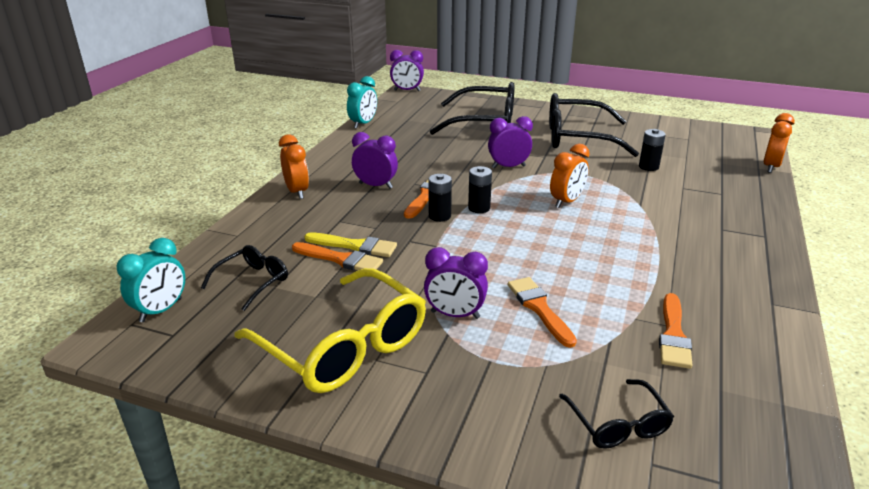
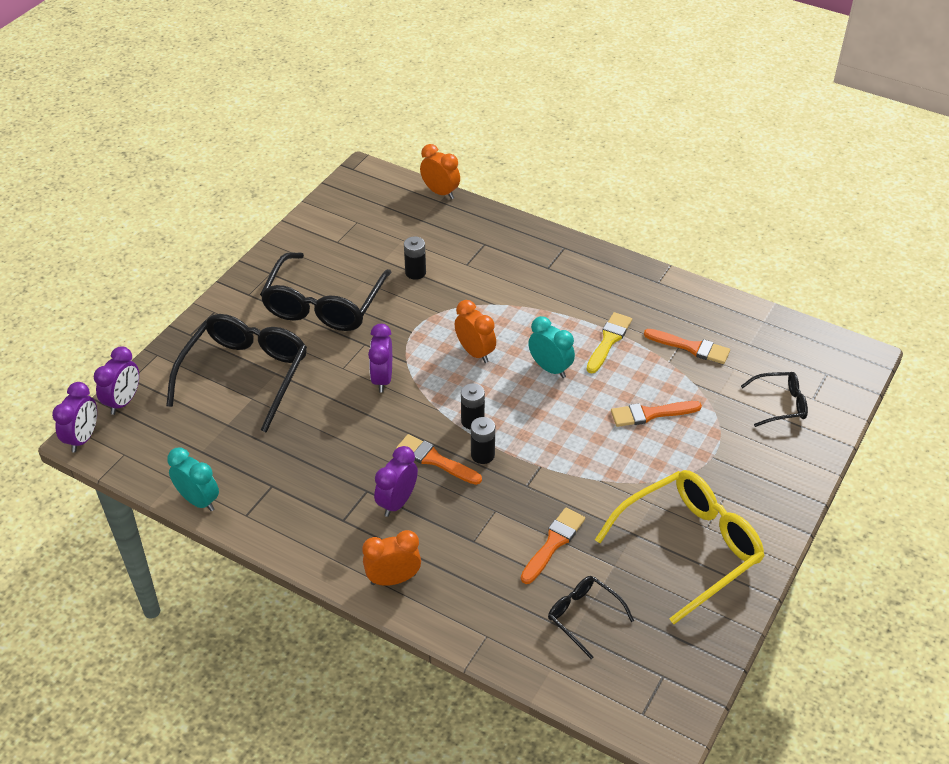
camera: 80 degrees left, 15 degrees up
(161, 310) = (624, 690): turquoise clock -> turquoise clock (550, 368)
(355, 246) = (530, 530): yellow brush -> yellow brush (609, 340)
(455, 315) = (653, 469): purple clock -> purple clock (123, 402)

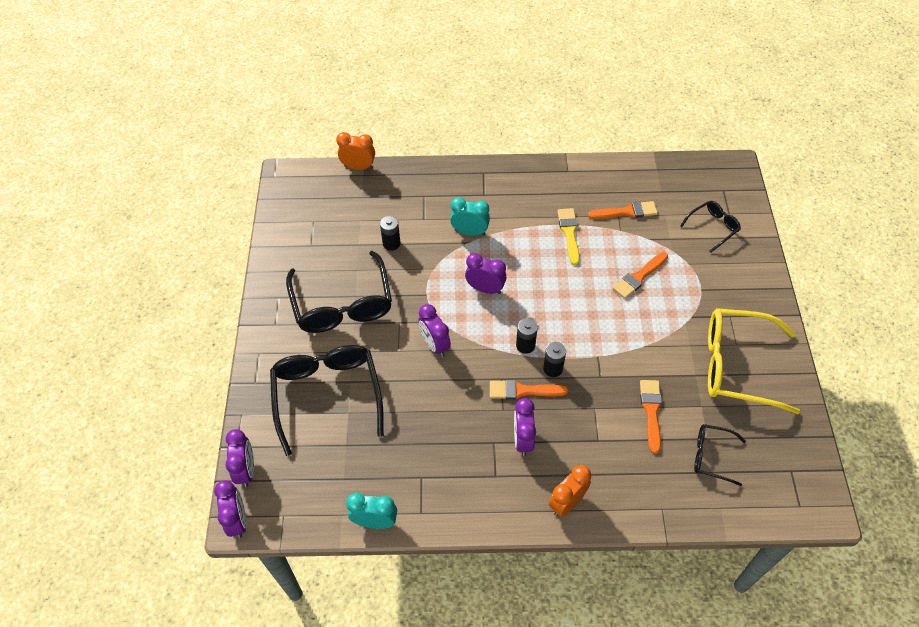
camera: 30 degrees left, 10 degrees up
(475, 352) = (485, 289): orange clock -> purple clock
(550, 368) = (546, 275): turquoise clock -> turquoise clock (470, 232)
(689, 547) = (737, 366): yellow glasses -> yellow glasses turned 105 degrees counterclockwise

